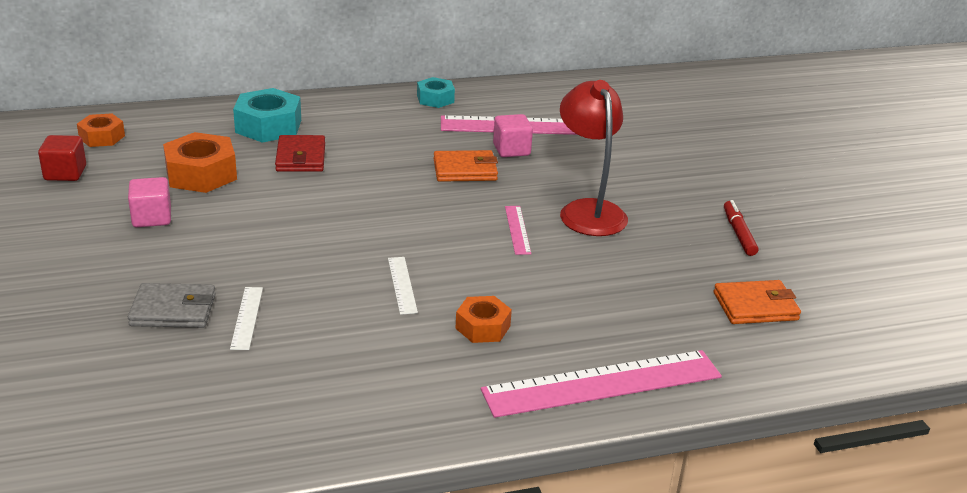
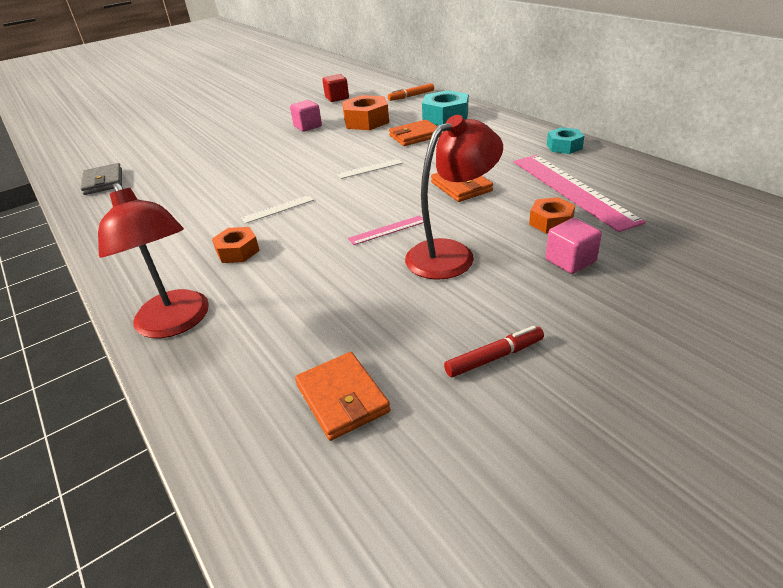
camera: 75 degrees right, 5 degrees up
(102, 137) = (382, 91): orange nut -> orange nut (551, 222)
(158, 125) = (411, 96): none -> orange marker
(173, 310) = (218, 159): grey wallet -> grey wallet (103, 182)
(247, 317) = (218, 177): white ruler -> white ruler (370, 168)
(301, 157) = (415, 136): red wallet -> orange wallet
(511, 150) = (519, 195): pink cube -> pink cube (570, 261)
(602, 383) = (176, 323): pink ruler -> red lamp

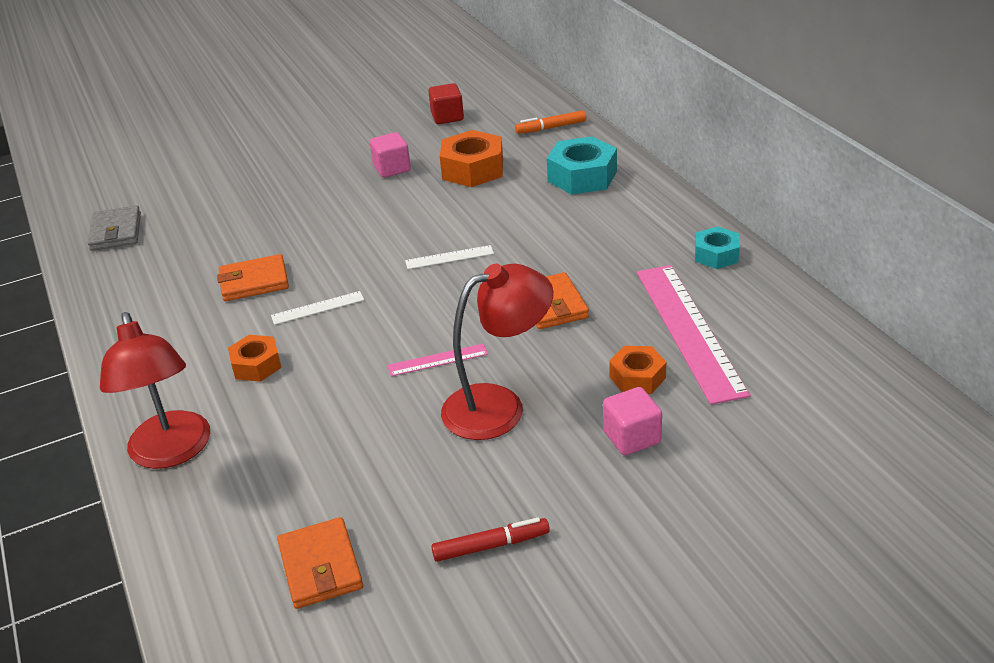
camera: 10 degrees right, 0 degrees up
(415, 136) = (528, 207): orange wallet -> orange wallet (254, 282)

